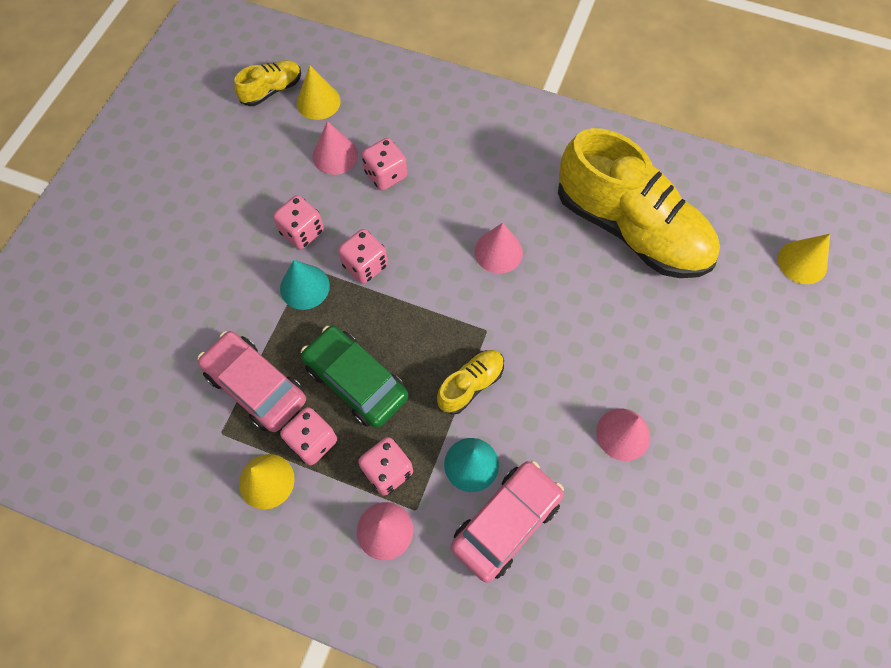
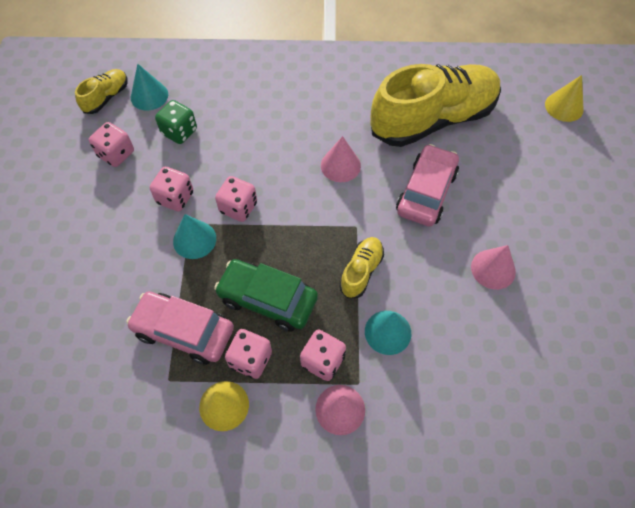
camera: 20 degrees left, 5 degrees down
(318, 101) = (149, 96): yellow cone -> turquoise cone
(335, 155) = (179, 132): pink cone -> green dice
(386, 175) = (227, 135): pink dice -> pink dice (116, 154)
(506, 522) = (434, 367): pink car -> pink car (426, 192)
(630, 229) = (433, 119): yellow shoe -> yellow shoe turned 45 degrees counterclockwise

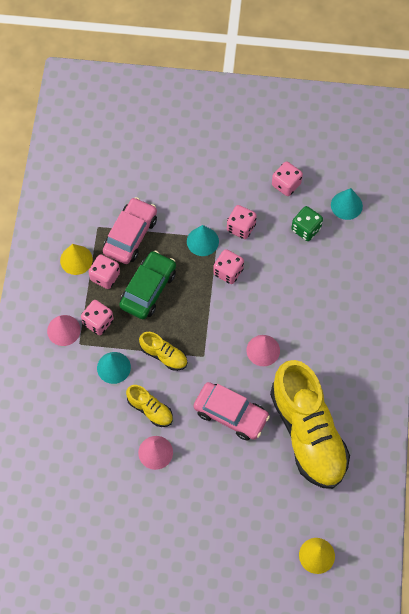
camera: 95 degrees right, 5 degrees up
(106, 97) = (346, 173): yellow shoe -> yellow shoe (150, 409)

